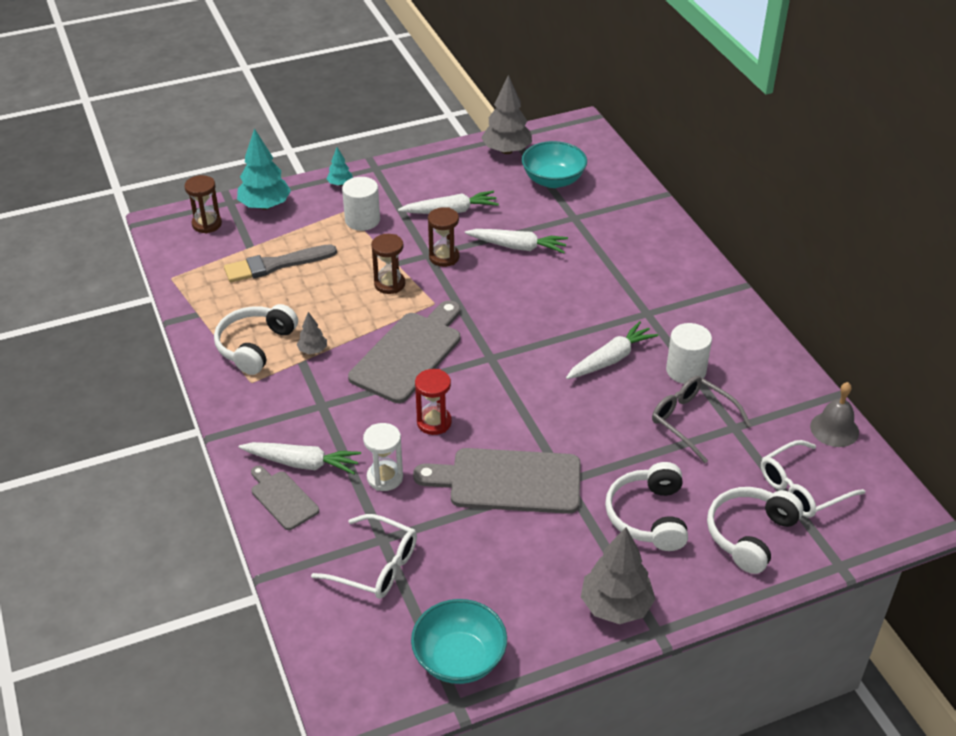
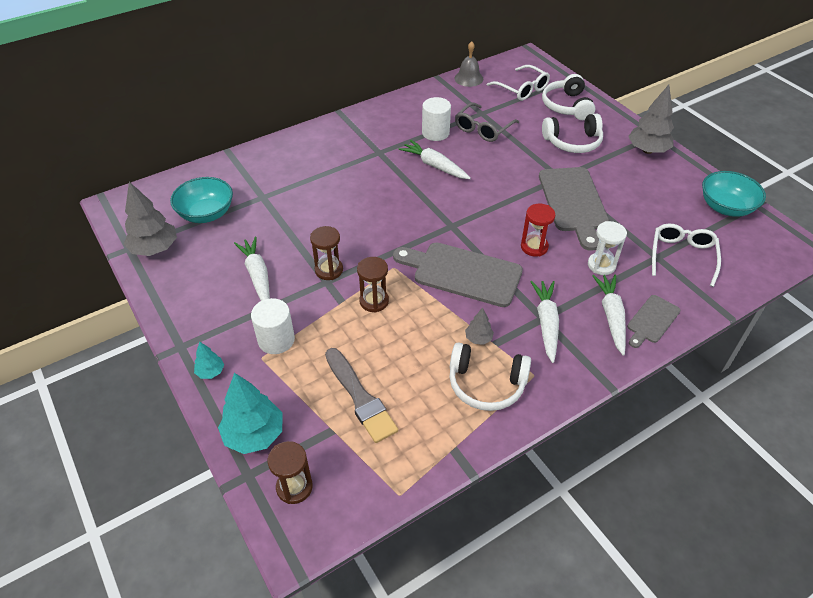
camera: 100 degrees left, 5 degrees up
(517, 247) = (307, 225): white carrot -> white carrot (546, 323)
(750, 534) = (567, 106): white headphones -> white headphones turned 60 degrees clockwise

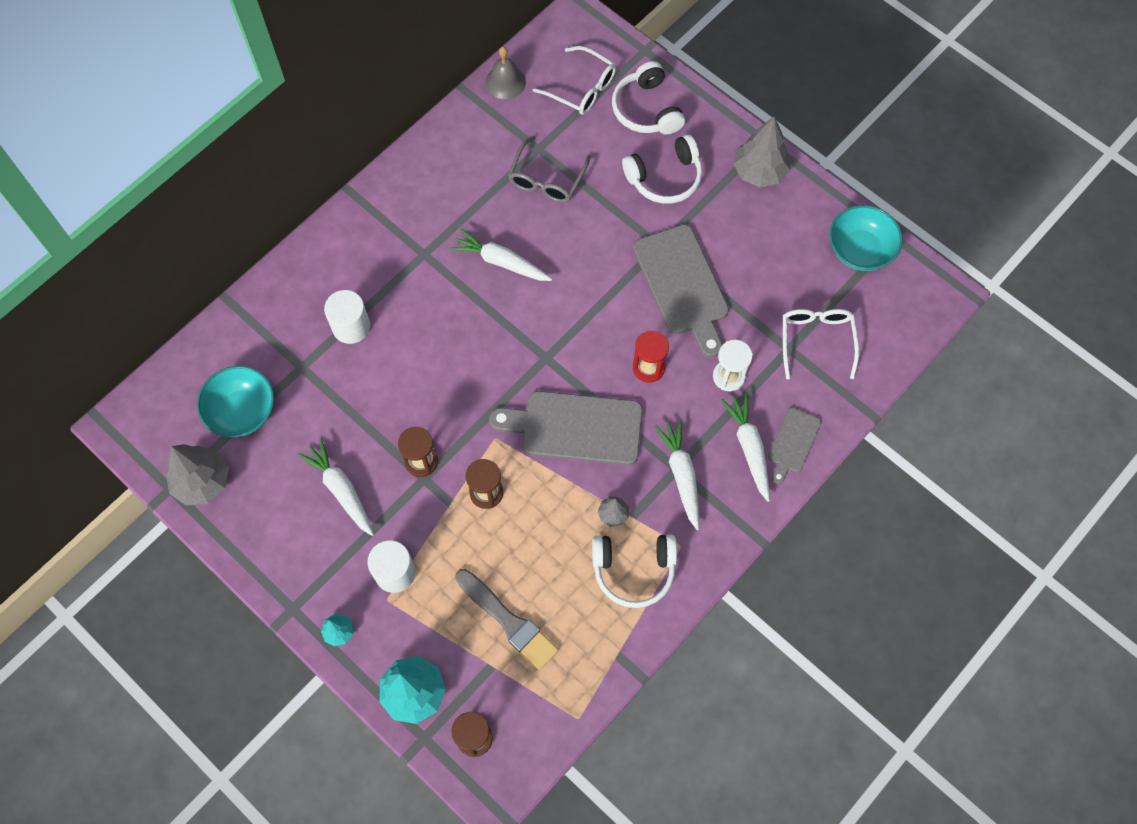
camera: 15 degrees left, 20 degrees up
(435, 133) = (487, 201): white cylinder -> white cylinder (351, 326)

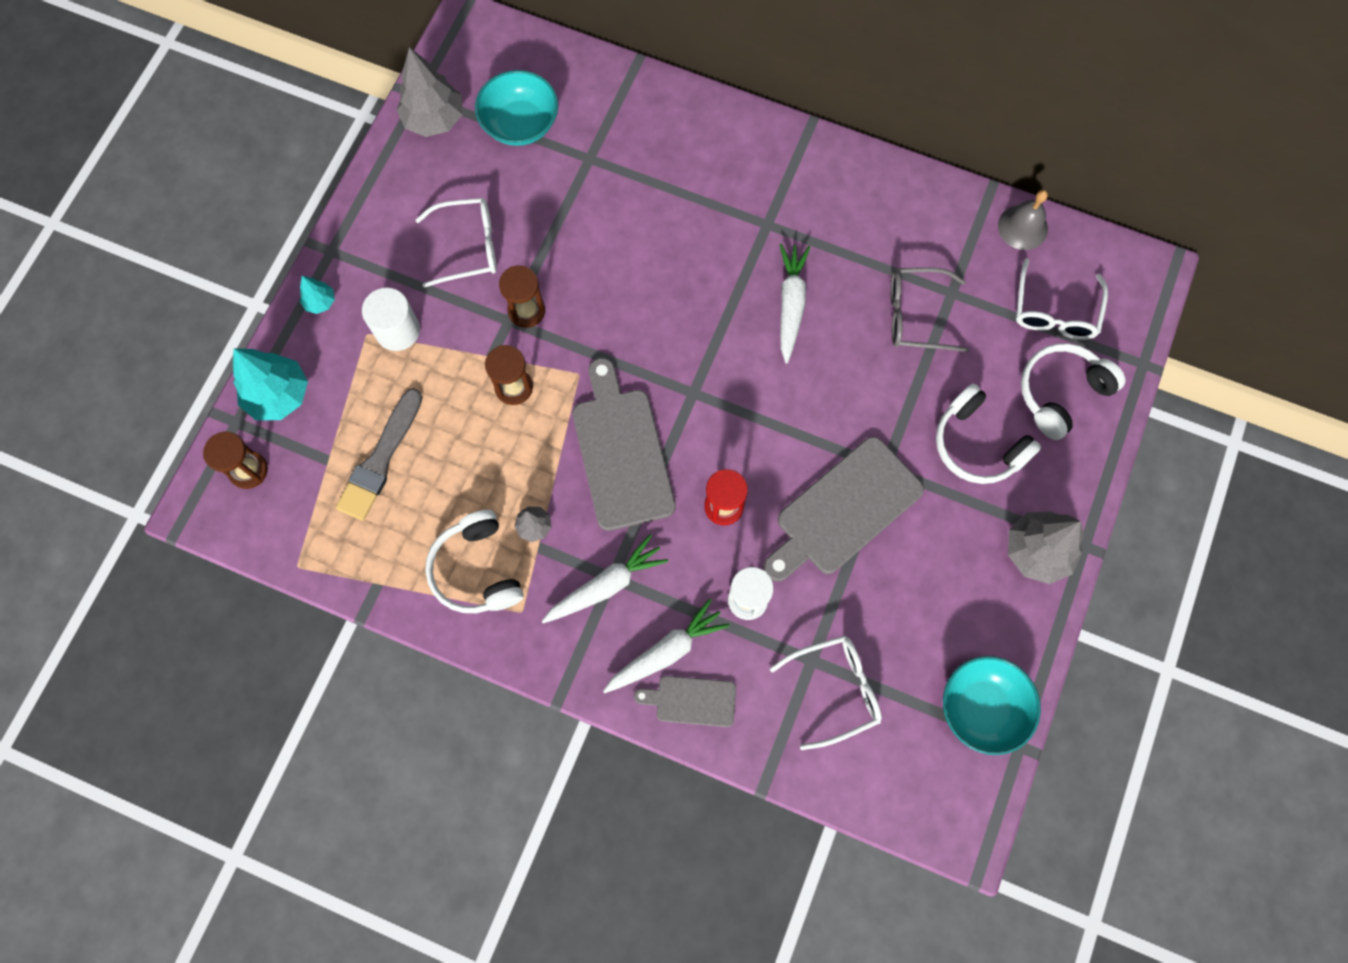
camera: 70 degrees right, 5 degrees up
(341, 490) = (468, 247): white carrot -> white glasses
(351, 326) = (652, 186): white cylinder -> none

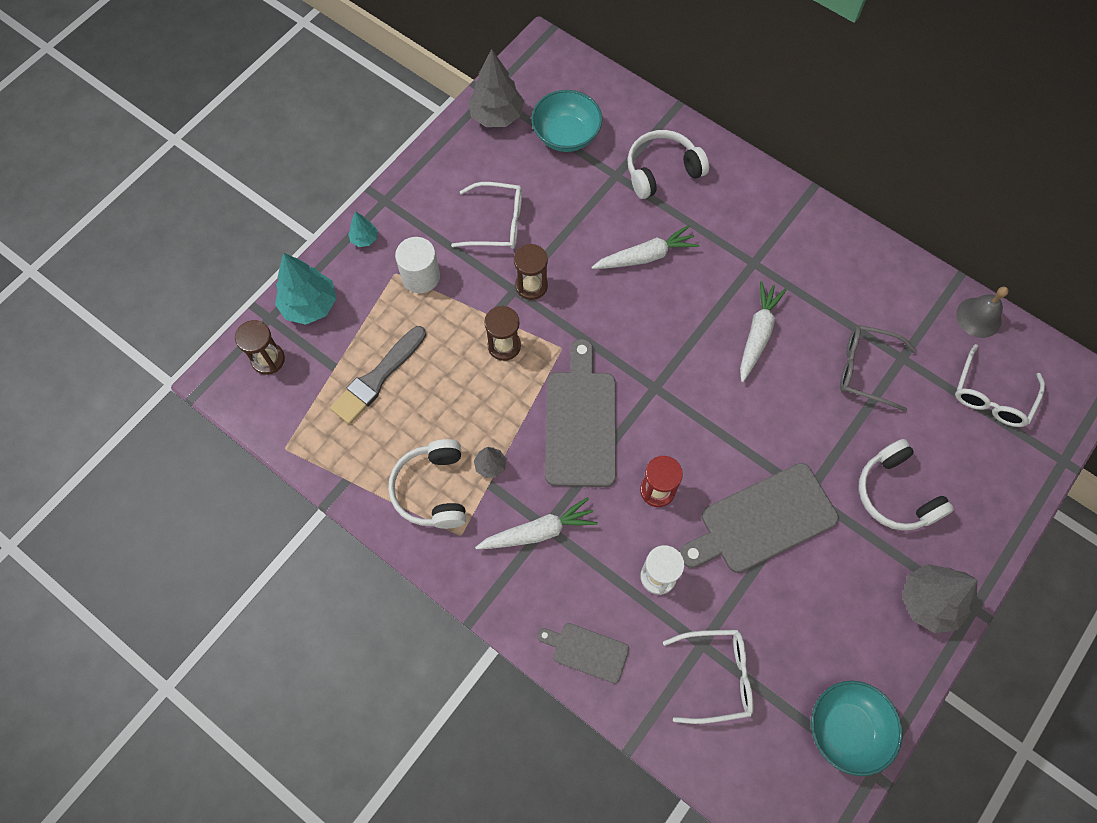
camera: 15 degrees right, 5 degrees down
(666, 651) = (576, 602): white carrot -> white carrot (645, 256)
(1061, 393) = (982, 468): white headphones -> white headphones (662, 171)

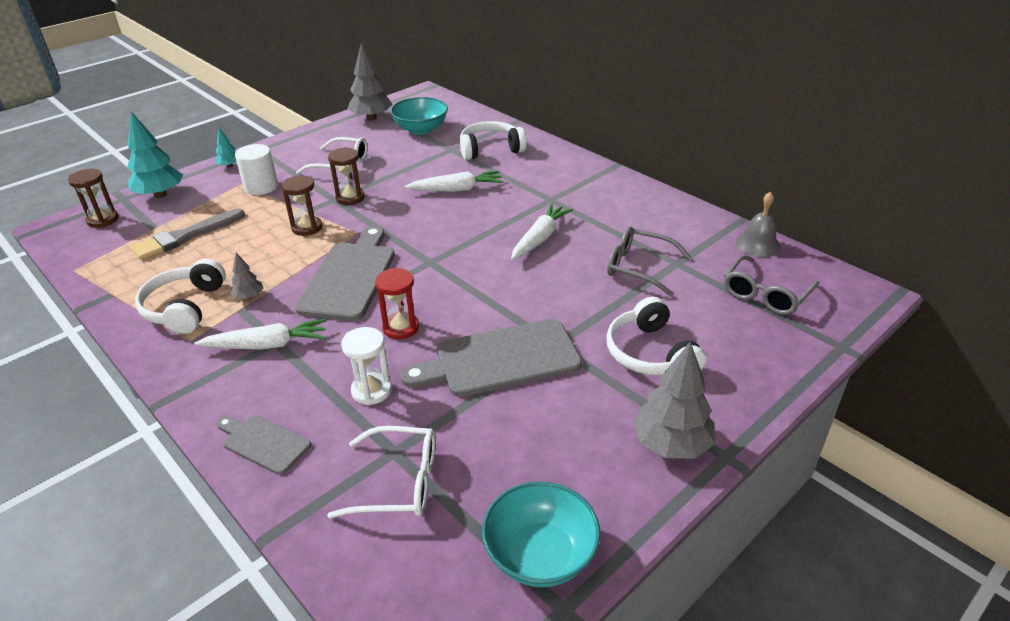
camera: 10 degrees right, 30 degrees down
(991, 396) = (765, 294): white glasses -> grey glasses

